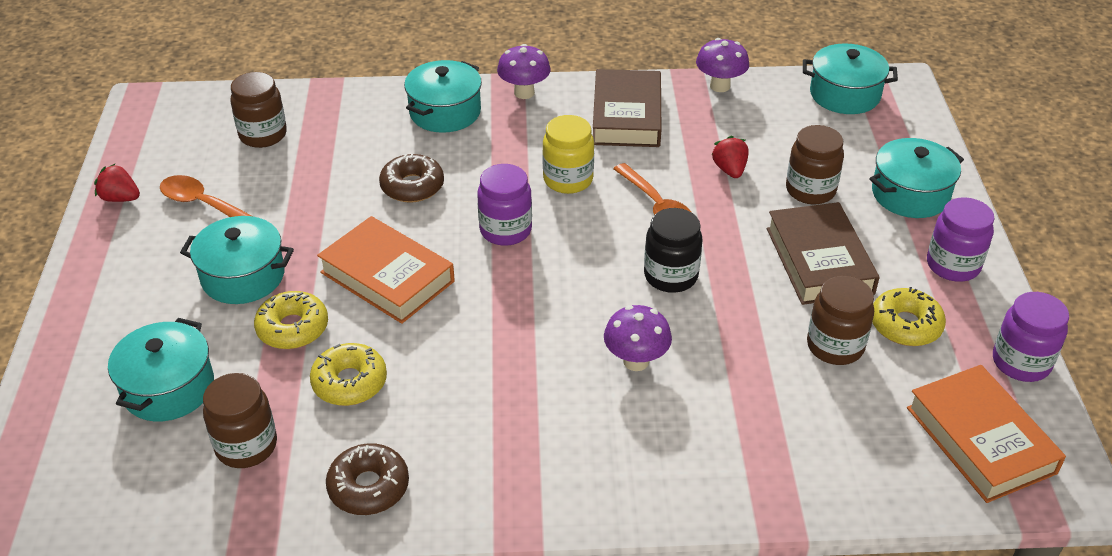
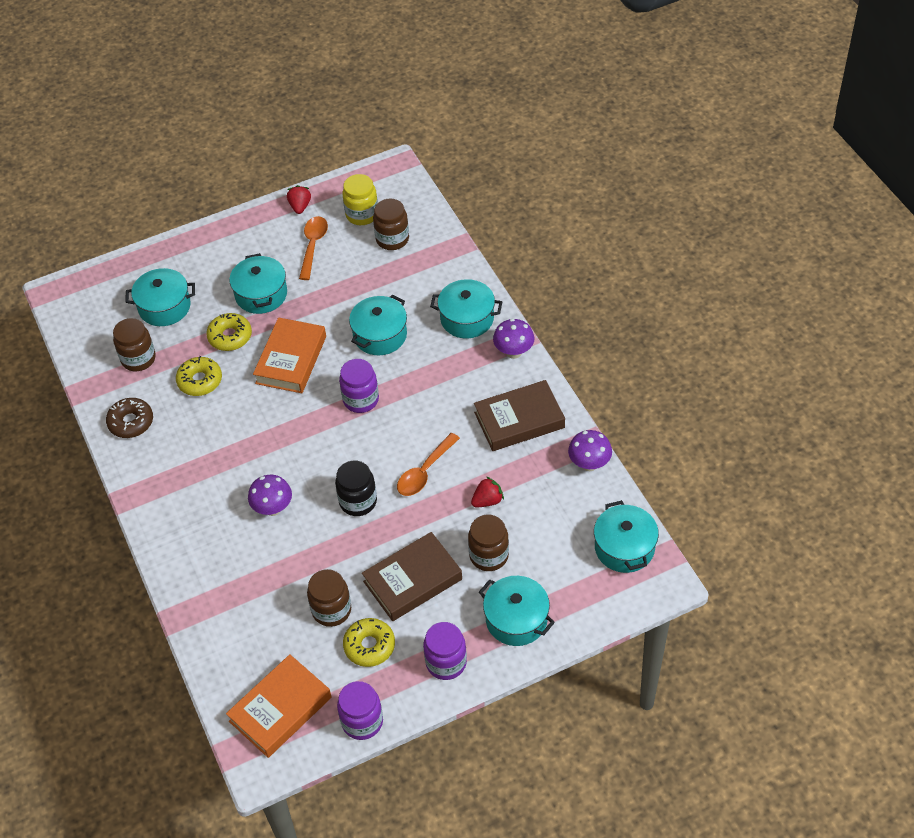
camera: 70 degrees right, 10 degrees up
(412, 186) = (380, 335): brown donut -> turquoise pot
(568, 180) = (428, 413): yellow jar -> yellow jar (362, 214)

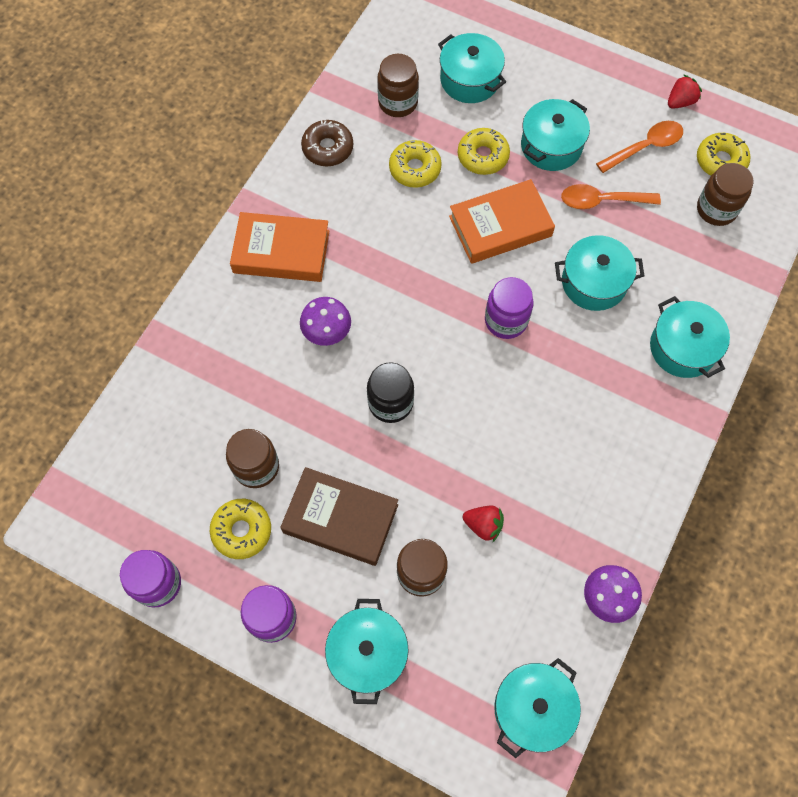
camera: 50 degrees right, 15 degrees up
(280, 709) = (124, 498): orange book -> orange book (281, 251)
(362, 214) = (720, 161): yellow jar -> yellow donut
(424, 472) = (470, 440): orange spoon -> orange spoon (602, 201)
(514, 352) = (681, 423): purple mushroom -> none
(519, 420) = (603, 487): brown book -> none

